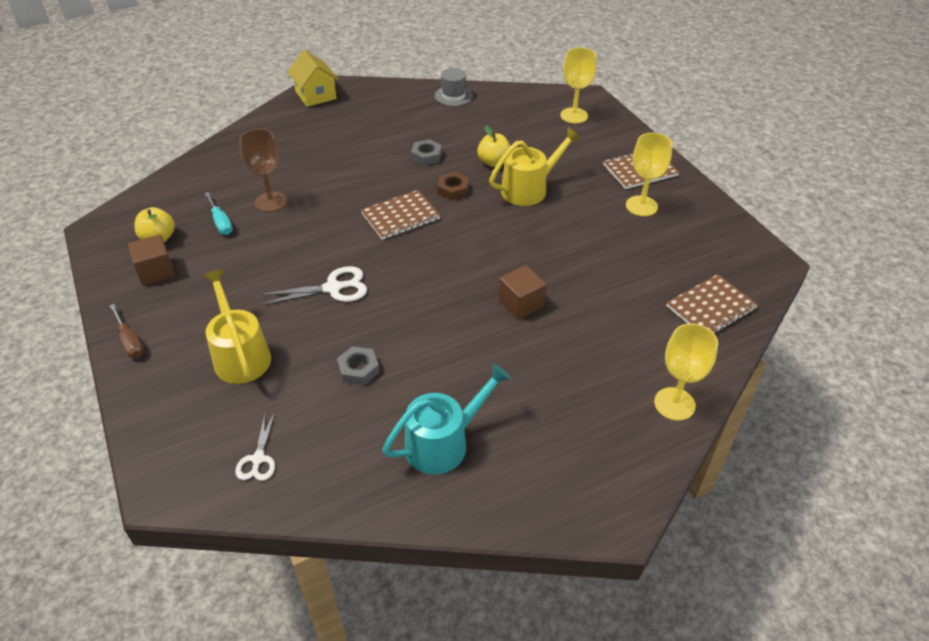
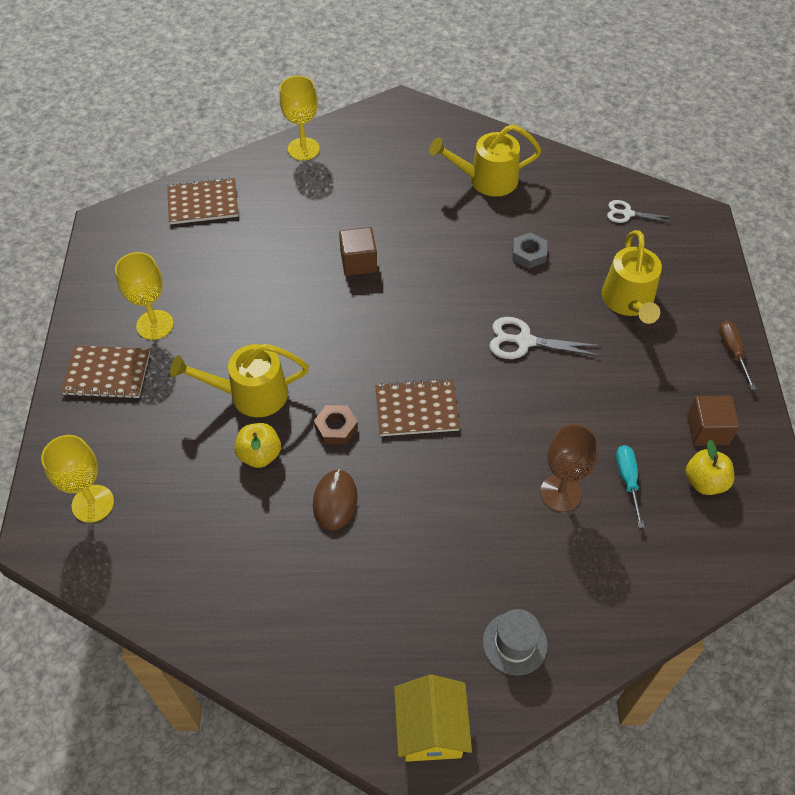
camera: 155 degrees left, 10 degrees up
(258, 459) = (627, 214): white scissors -> white scissors turned 105 degrees counterclockwise
(426, 156) = (335, 501): grey nut -> brown mouse
(443, 443) = (486, 180): turquoise watering can -> yellow watering can
(453, 96) = (220, 627): grey hat -> grey hat (514, 643)

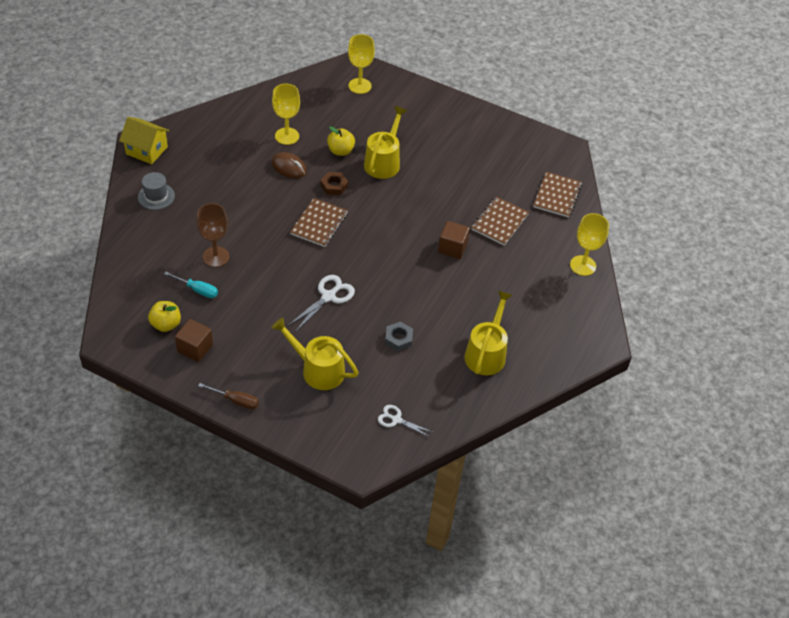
camera: 115 degrees right, 5 degrees down
(107, 373) = (441, 114): brown notebook -> brown notebook (499, 222)
(155, 325) = (464, 142): yellow goblet -> yellow goblet (287, 136)
(627, 214) = (396, 420): white scissors -> white scissors turned 105 degrees counterclockwise

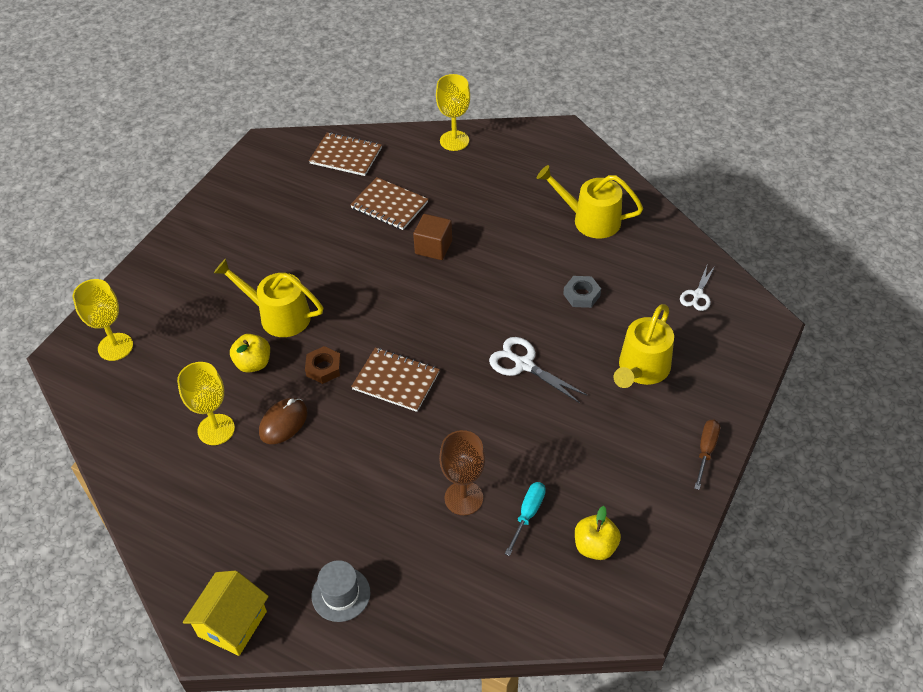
camera: 85 degrees left, 0 degrees up
(195, 348) = (630, 506): brown cube -> none

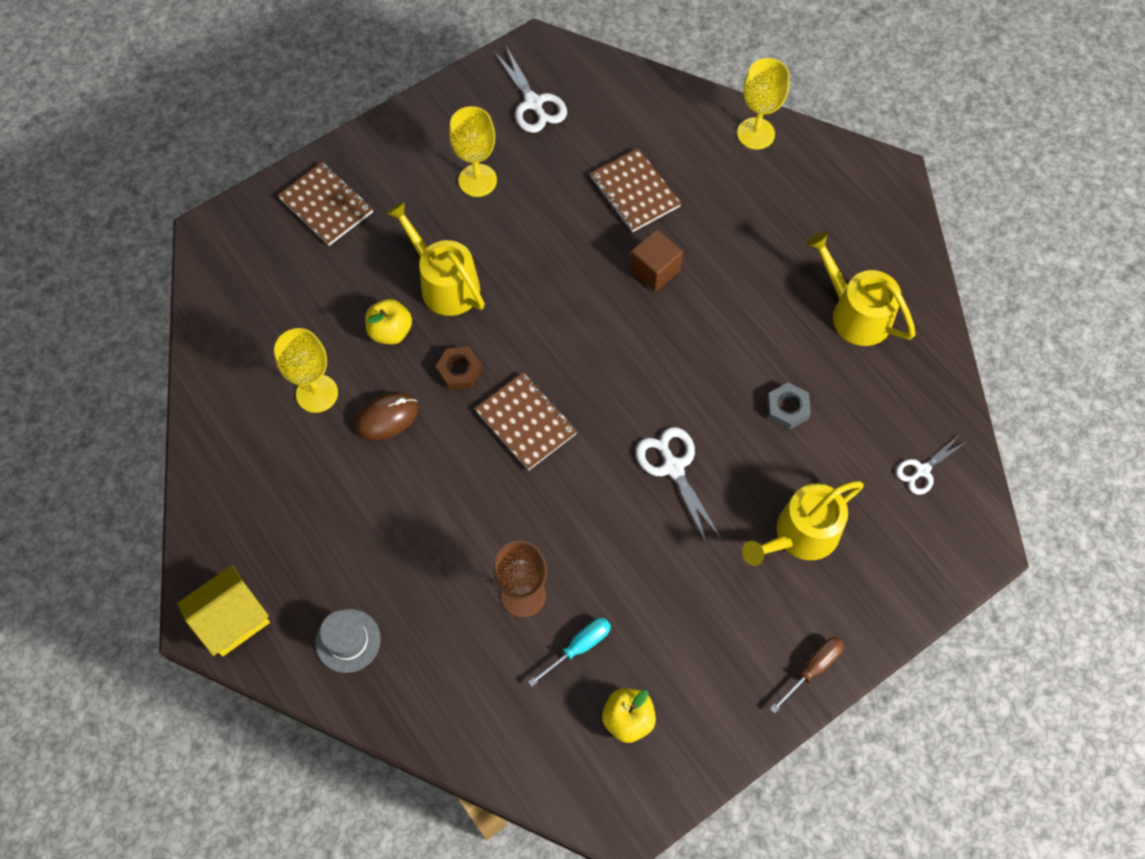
camera: 25 degrees right, 15 degrees up
(115, 347) = (263, 246): yellow goblet -> yellow goblet (477, 180)
(281, 178) = (533, 103): none -> white scissors
(346, 156) = (620, 102): brown notebook -> brown notebook (326, 205)

